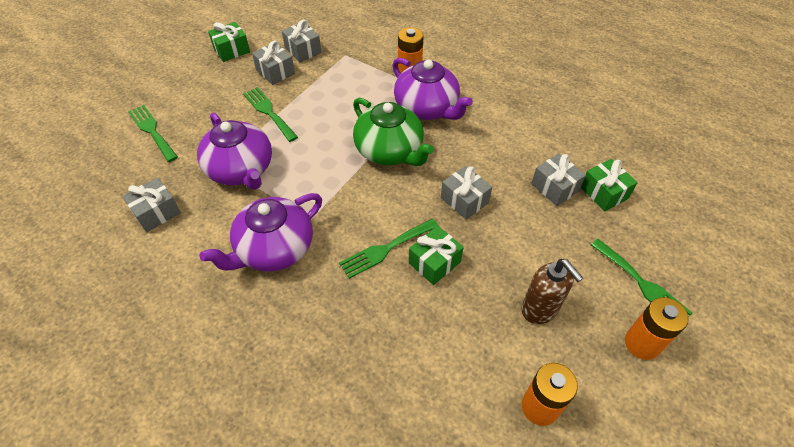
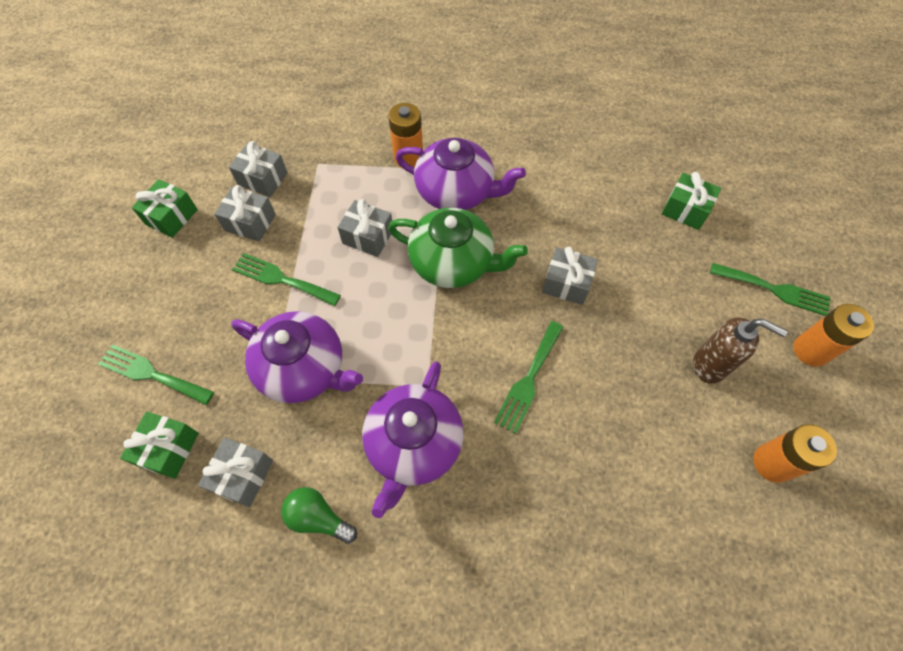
camera: 30 degrees left, 10 degrees up
(180, 260) = (318, 518): none -> green light bulb
(434, 262) = (585, 368): green gift -> green gift (168, 449)
(555, 187) = (639, 226): grey gift -> grey gift (368, 237)

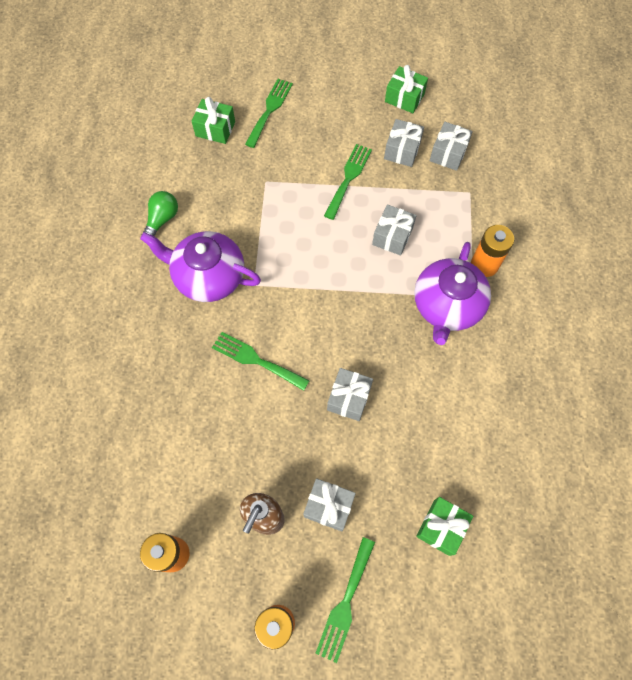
camera: 90 degrees right, 5 degrees up
(243, 476) = (194, 173): grey gift -> grey gift (329, 506)
(304, 369) = (271, 201): purple teapot -> none
(453, 263) = (368, 303): green teapot -> none

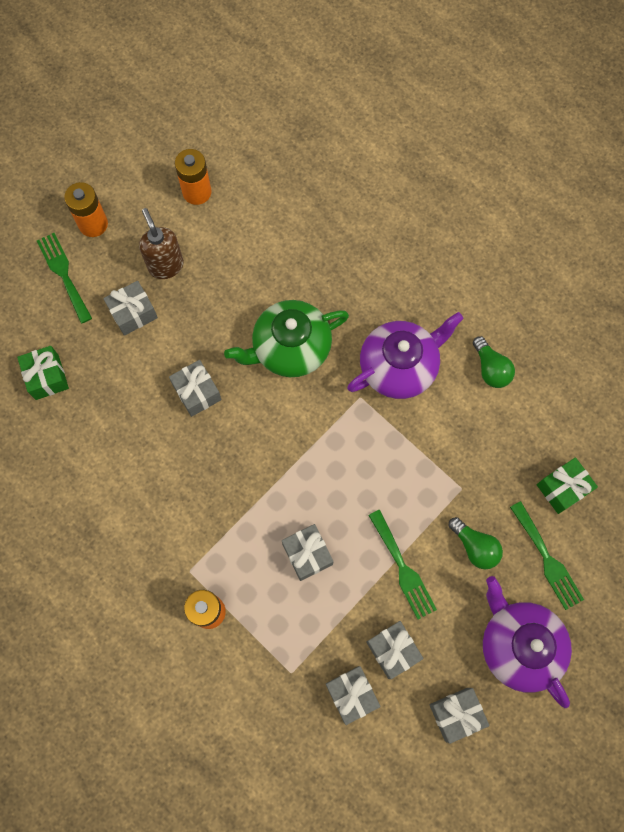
camera: 130 degrees right, 5 degrees up
(256, 360) = (290, 348): green fork -> green teapot
(297, 150) = (475, 547): none -> green light bulb
(404, 98) = (456, 714): green gift -> grey gift
(447, 306) = (201, 540): purple teapot -> purple teapot (519, 645)

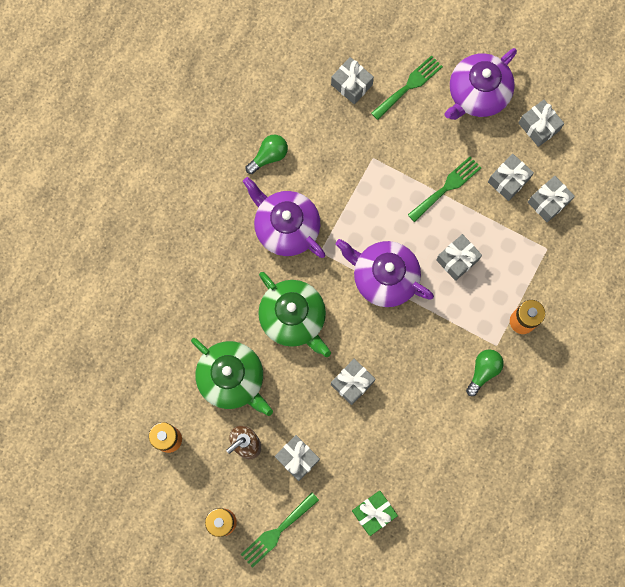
camera: 105 degrees left, 5 degrees up
(241, 268) = (232, 379): none -> green teapot
(309, 461) = (384, 277): none -> purple teapot
(475, 547) = (415, 139): green light bulb -> green light bulb (483, 371)
(562, 488) = (351, 85): green gift -> grey gift

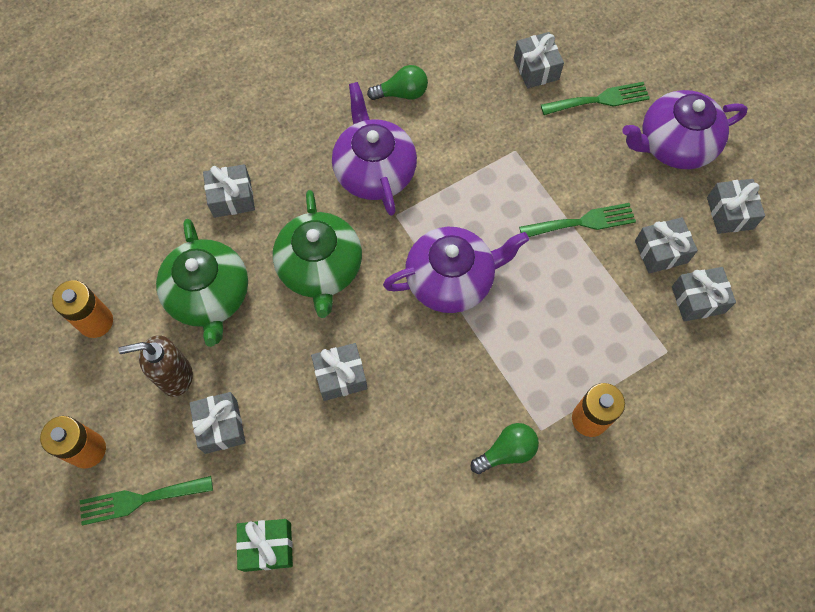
camera: 30 degrees right, 10 degrees down
(384, 277) = (451, 280): purple teapot -> purple teapot turned 105 degrees clockwise
(457, 260) = (549, 306): grey gift -> grey gift (232, 198)

